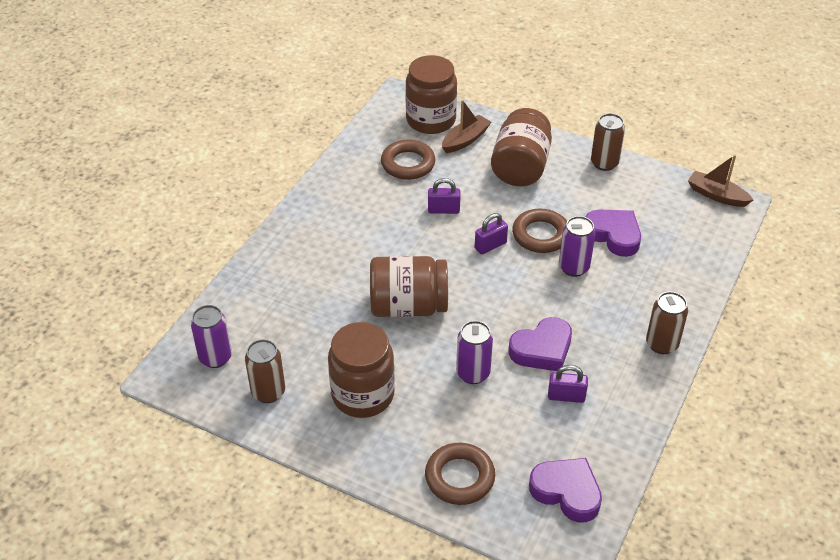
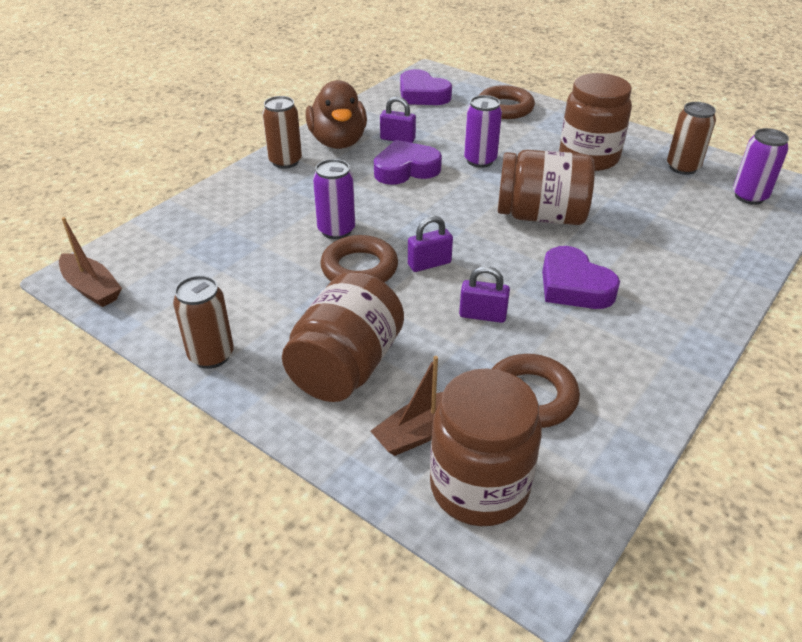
camera: 170 degrees left, 5 degrees down
(613, 235) = (266, 257): purple heart -> purple heart (574, 286)
(625, 382) = (338, 142): none -> brown duck

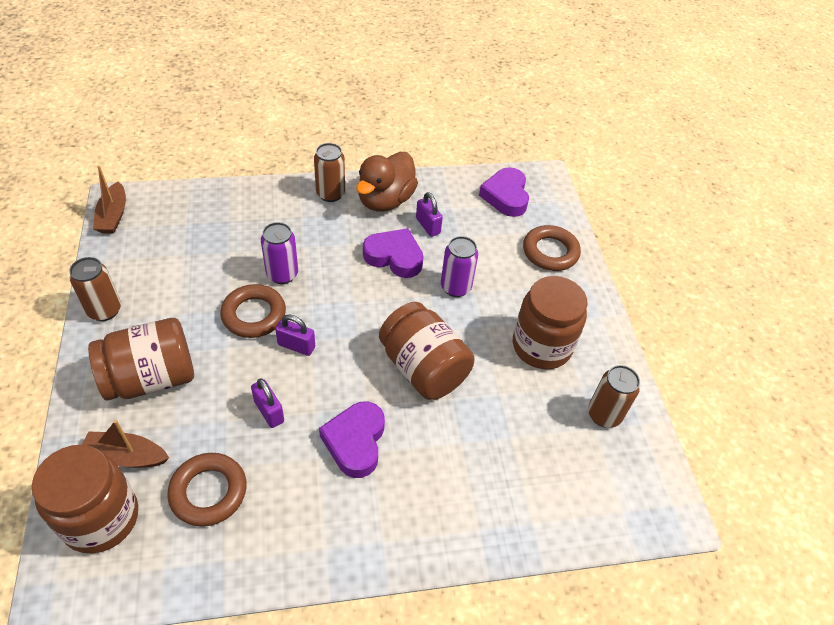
camera: 40 degrees right, 10 degrees up
(749, 196) = (614, 486): purple can -> none

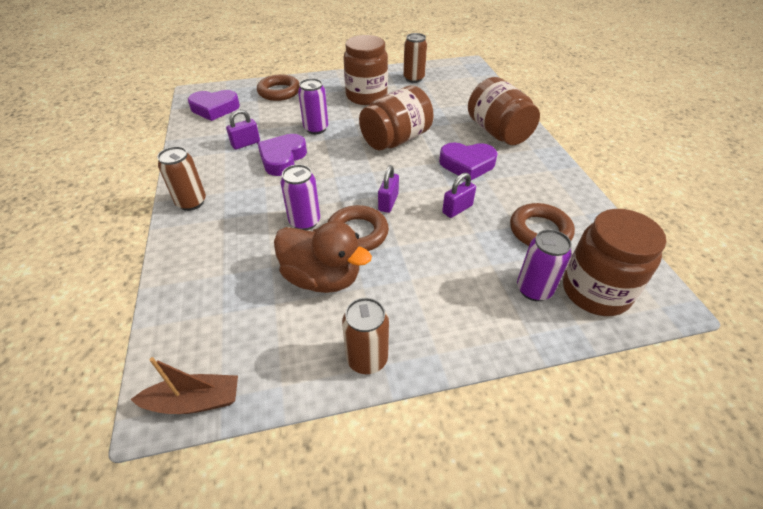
camera: 90 degrees left, 5 degrees down
(126, 456) = (534, 289): brown boat -> purple can
(151, 378) = (447, 292): brown jar -> brown jar (498, 132)
(385, 200) = (208, 168): brown duck -> brown duck (322, 278)

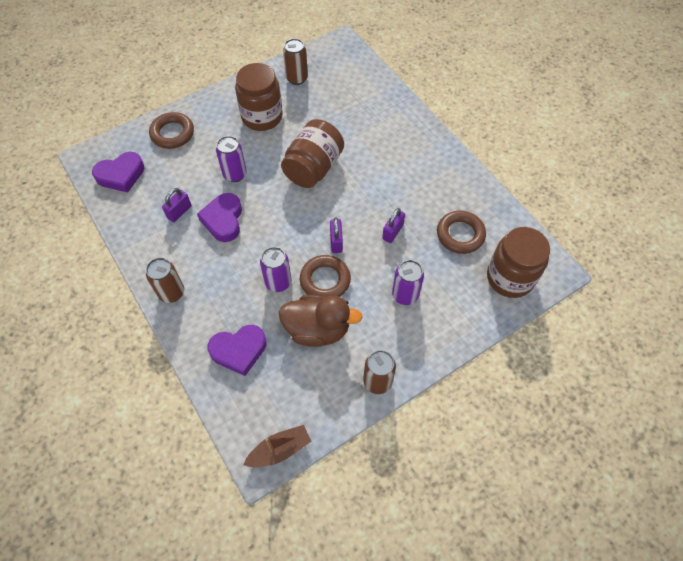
camera: 20 degrees left, 15 degrees up
(467, 164) = (384, 180): purple heart -> purple heart (239, 350)
(498, 132) = (398, 133): brown jar -> none
(534, 289) = (469, 290): purple can -> purple can (405, 295)

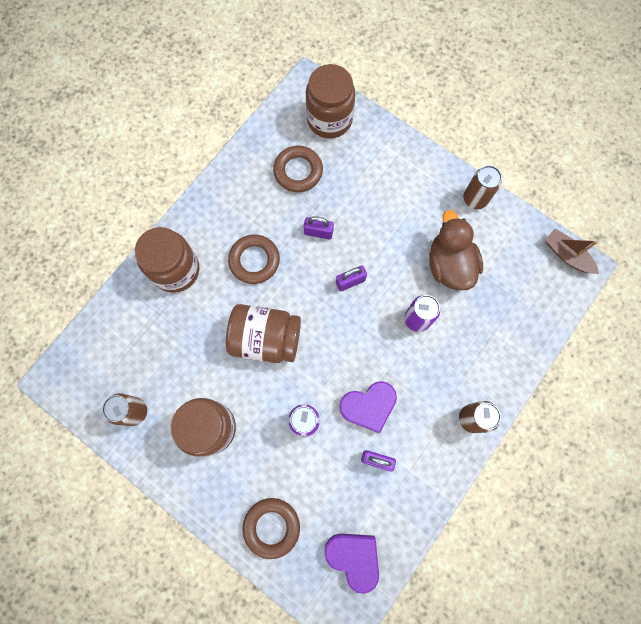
camera: 110 degrees left, 15 degrees up
(239, 350) = (500, 326): purple heart -> none
(325, 280) = (397, 276): brown ring -> brown ring (254, 260)
(397, 126) = (176, 270): none -> brown jar
(405, 295) = (383, 201): purple can -> none

